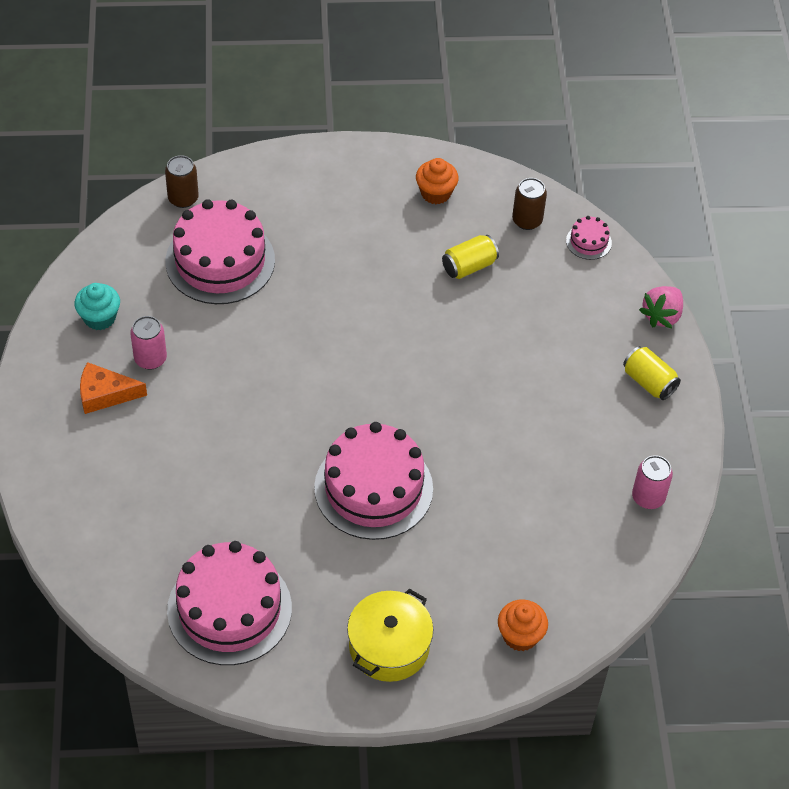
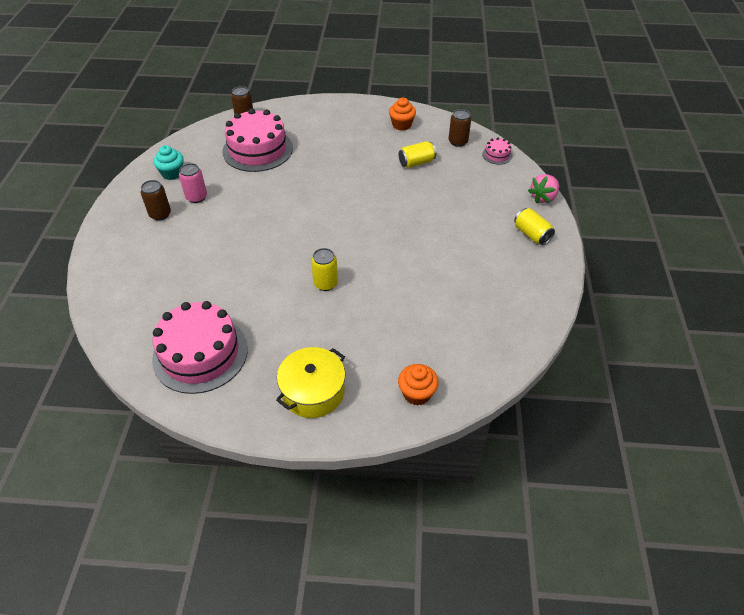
camera: 10 degrees right, 5 degrees down
(105, 394) = (160, 214): orange cheese -> brown can
(373, 488) = (325, 283): pink cake -> yellow can
(648, 497) = (526, 306): pink can -> none

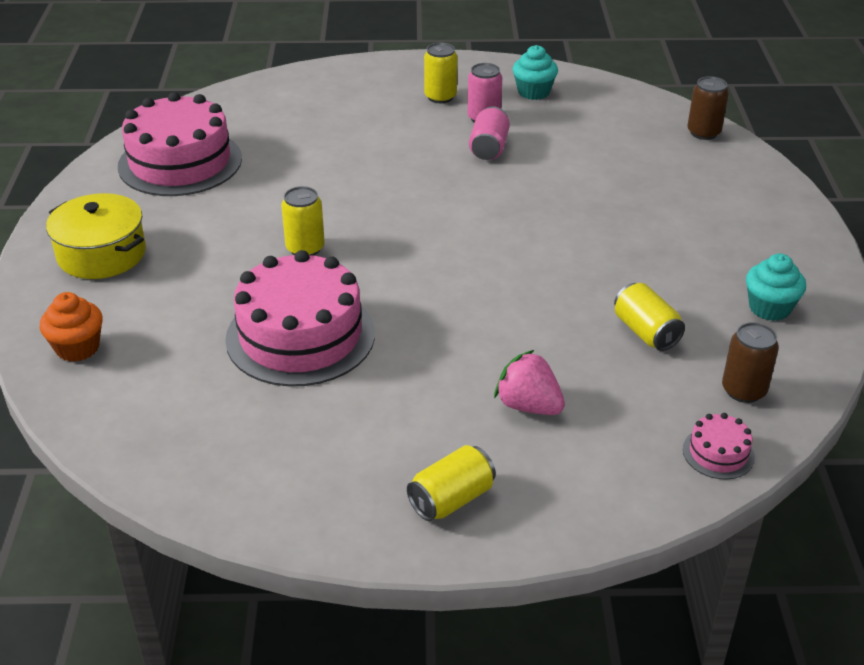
camera: 85 degrees right, 10 degrees down
(160, 214) = (440, 97): brown can -> yellow can
(233, 198) = (489, 148): none -> pink can
(257, 150) = (619, 154): pink cake -> pink cake (300, 336)
(401, 125) = (769, 308): orange cupcake -> turquoise cupcake
(543, 197) = (581, 527): pink strawberry -> pink strawberry (528, 406)

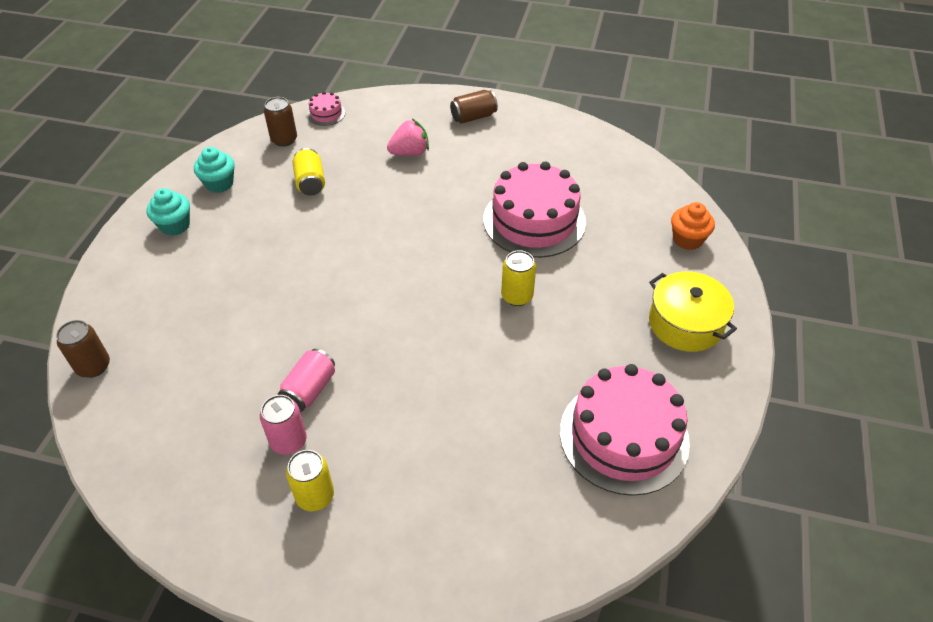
camera: 165 degrees left, 10 degrees up
(451, 499) = (473, 117): yellow can -> brown can
(528, 406) = (410, 153): pink strawberry -> pink strawberry turned 75 degrees counterclockwise
(533, 92) = (206, 480): turquoise cupcake -> turquoise cupcake (175, 225)

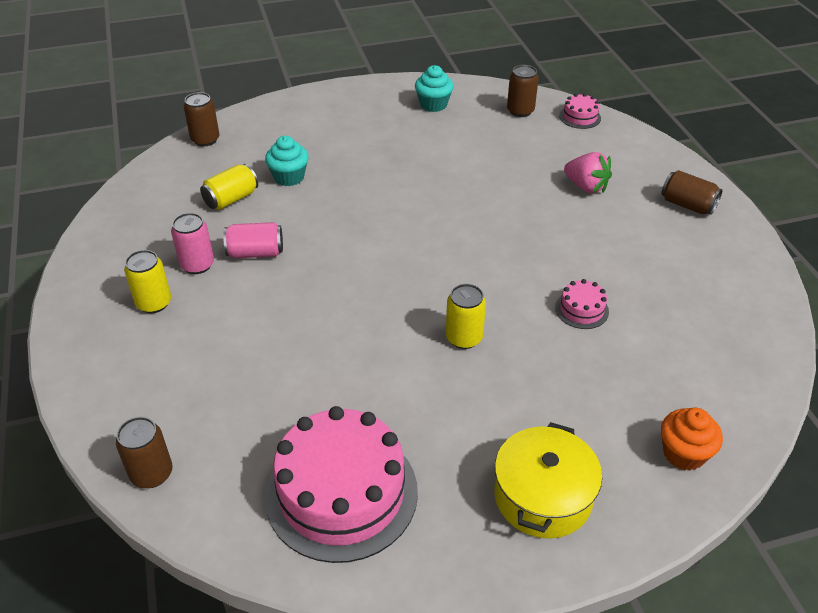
camera: 60 degrees right, 5 degrees down
(175, 225) = (368, 107): turquoise cupcake -> turquoise cupcake (289, 177)
(310, 182) = (484, 148): yellow can -> yellow can (231, 199)
(532, 566) = (152, 473): none -> brown can
(534, 220) = (581, 309): pink cake -> pink cake, size x0.43

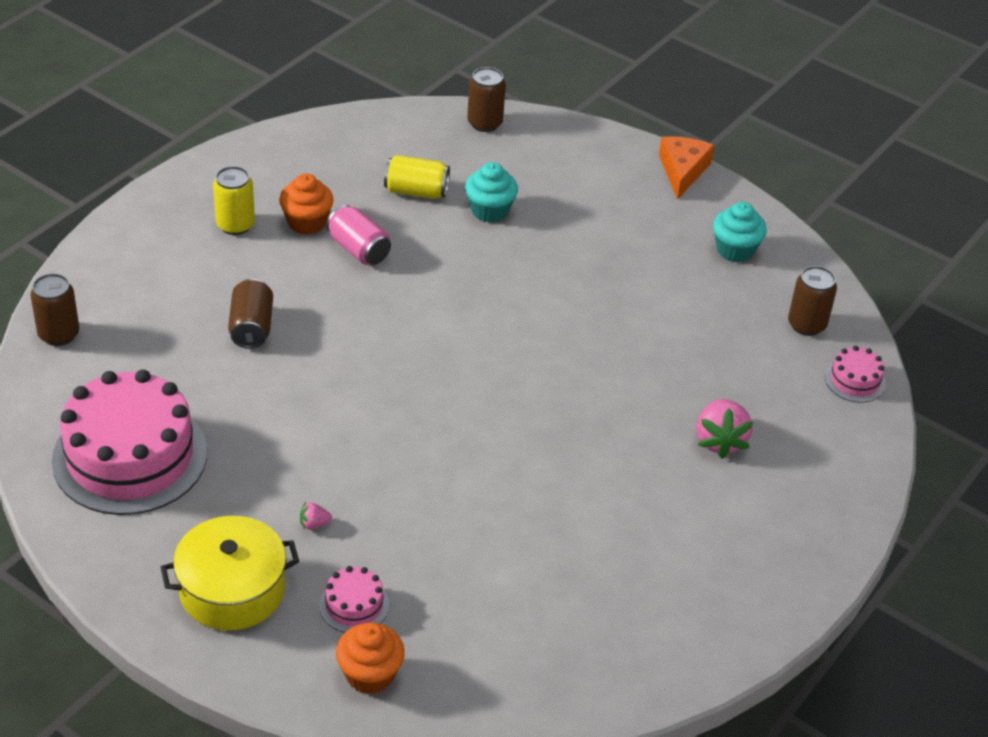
camera: 50 degrees right, 0 degrees up
(197, 265) = (307, 222): pink can -> orange cupcake
(346, 90) = (682, 171): none -> orange cheese
(464, 338) = (381, 448): yellow can -> none
(509, 412) = (314, 524): none -> pink strawberry
(581, 309) = (505, 519): pink cake -> pink cake (354, 605)
(687, 205) = (780, 542): brown can -> brown can (251, 327)

